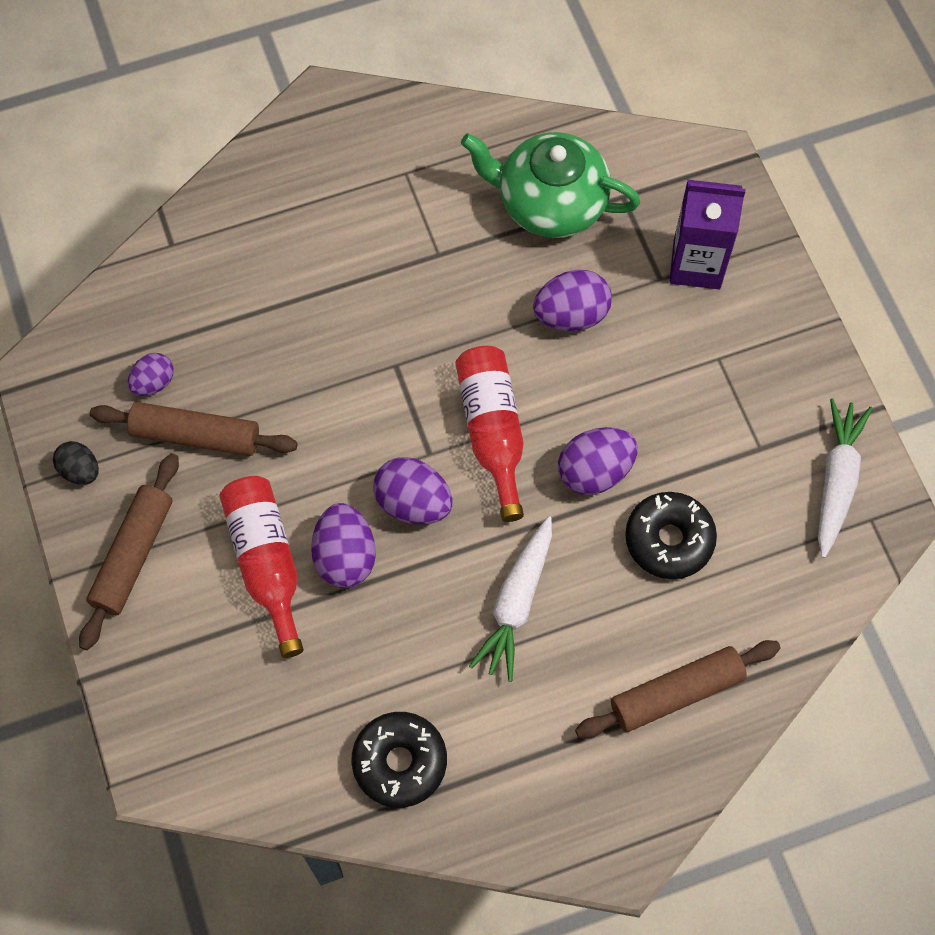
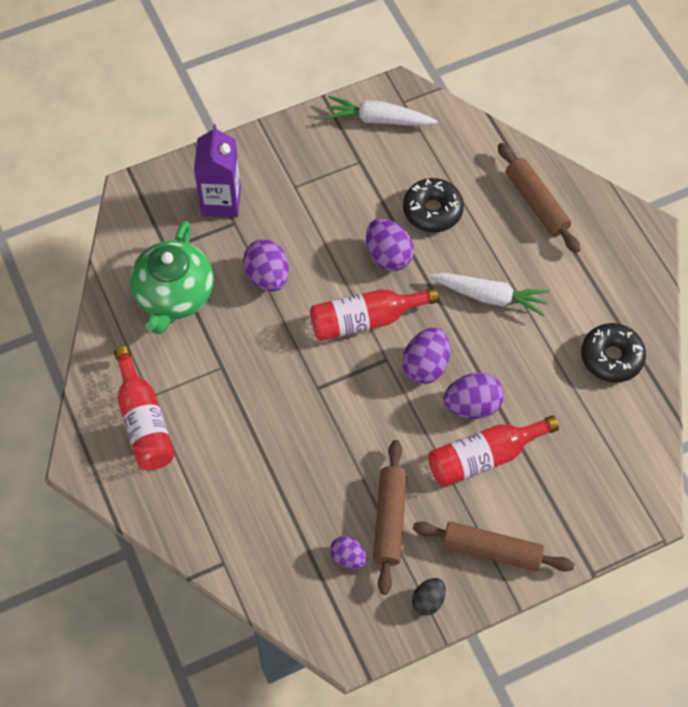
camera: 95 degrees left, 5 degrees down
(371, 166) = (144, 421): none -> red bottle

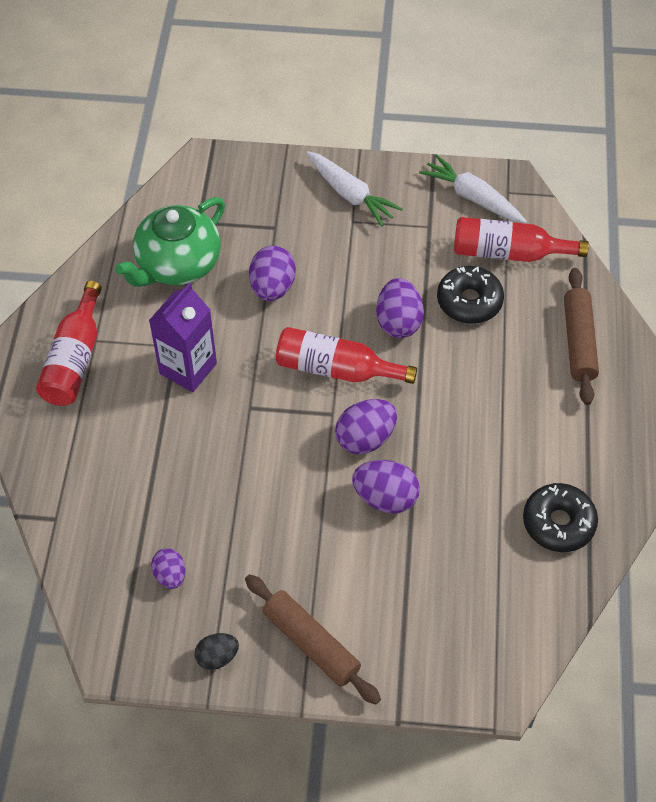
camera: 30 degrees right, 5 degrees down
(221, 201) = (276, 203): purple carton -> purple carton (188, 368)
(389, 520) = (233, 562): brown rolling pin -> none
(484, 457) = (364, 552): red bottle -> red bottle (508, 253)
(490, 297) = (473, 406): white carrot -> white carrot (350, 194)

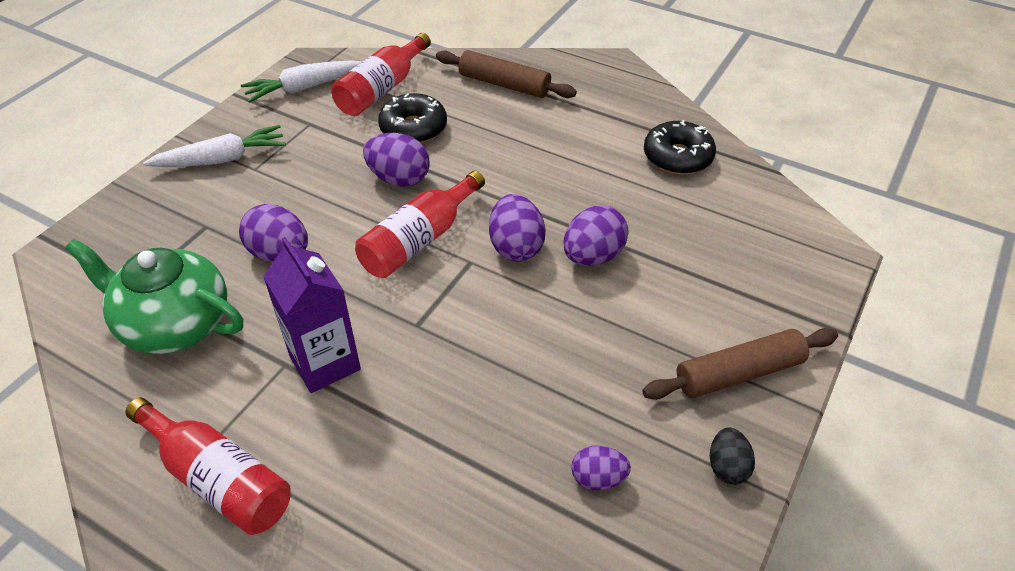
camera: 65 degrees left, 10 degrees down
(177, 265) = (174, 324): green teapot -> green teapot turned 135 degrees clockwise

